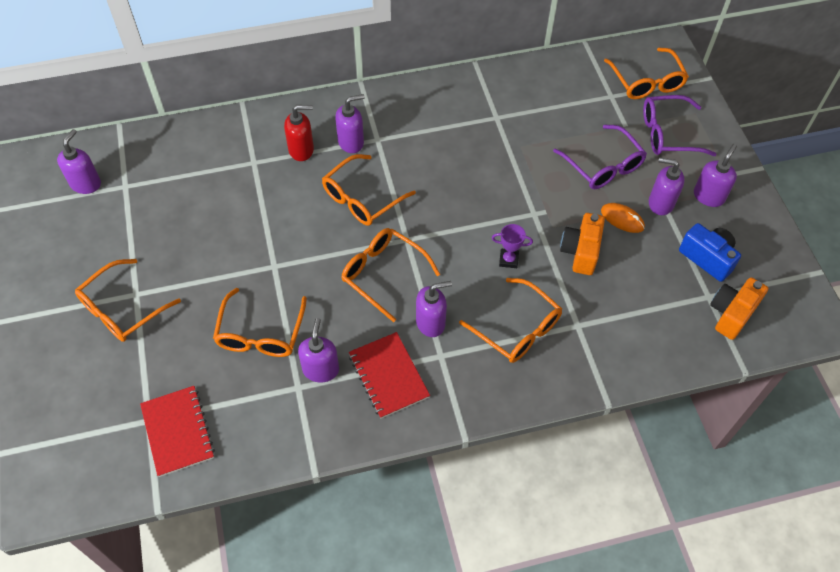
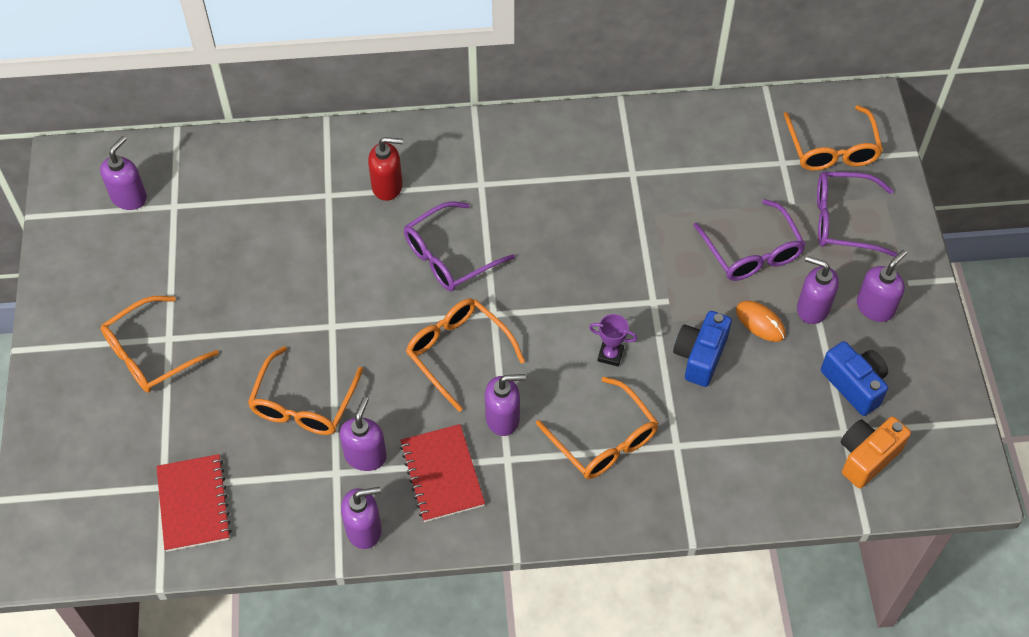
camera: 10 degrees right, 0 degrees up
(351, 142) = (449, 184): purple soap dispenser -> purple soap dispenser (364, 530)
(362, 199) = (449, 256): orange glasses -> purple glasses
(580, 252) = (700, 356): orange camera -> blue camera

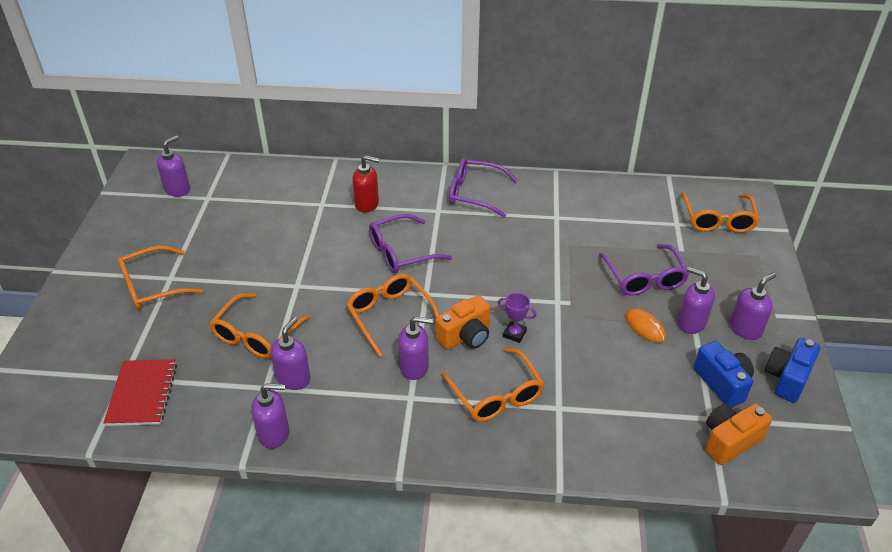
camera: 10 degrees right, 15 degrees down
(442, 474) = (352, 401): red notebook -> none
(553, 367) = (465, 336): none -> orange camera
(700, 356) = (590, 344): blue camera -> blue camera (787, 378)
(842, 220) = (722, 266): purple glasses -> purple glasses (474, 193)

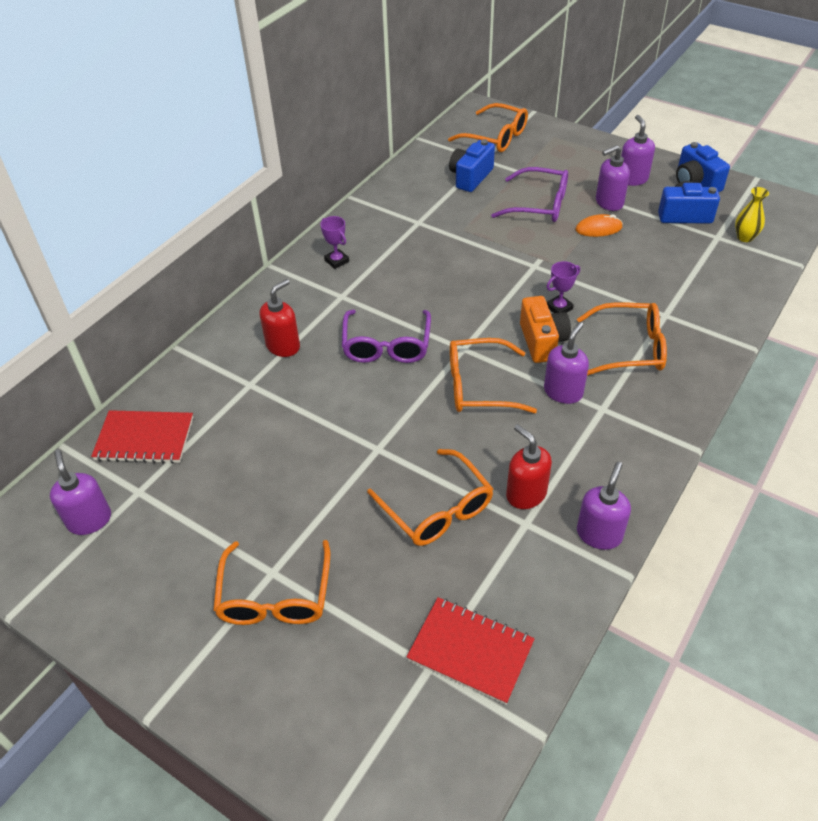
camera: 60 degrees left, 5 degrees up
(249, 182) = (144, 439): none -> red notebook
(293, 378) = (526, 494): purple soap dispenser -> red soap dispenser
(474, 193) = (337, 261): purple glasses -> purple trophy
(643, 225) = (470, 177): none -> blue camera
(729, 441) = (745, 237): orange camera -> yellow vase

